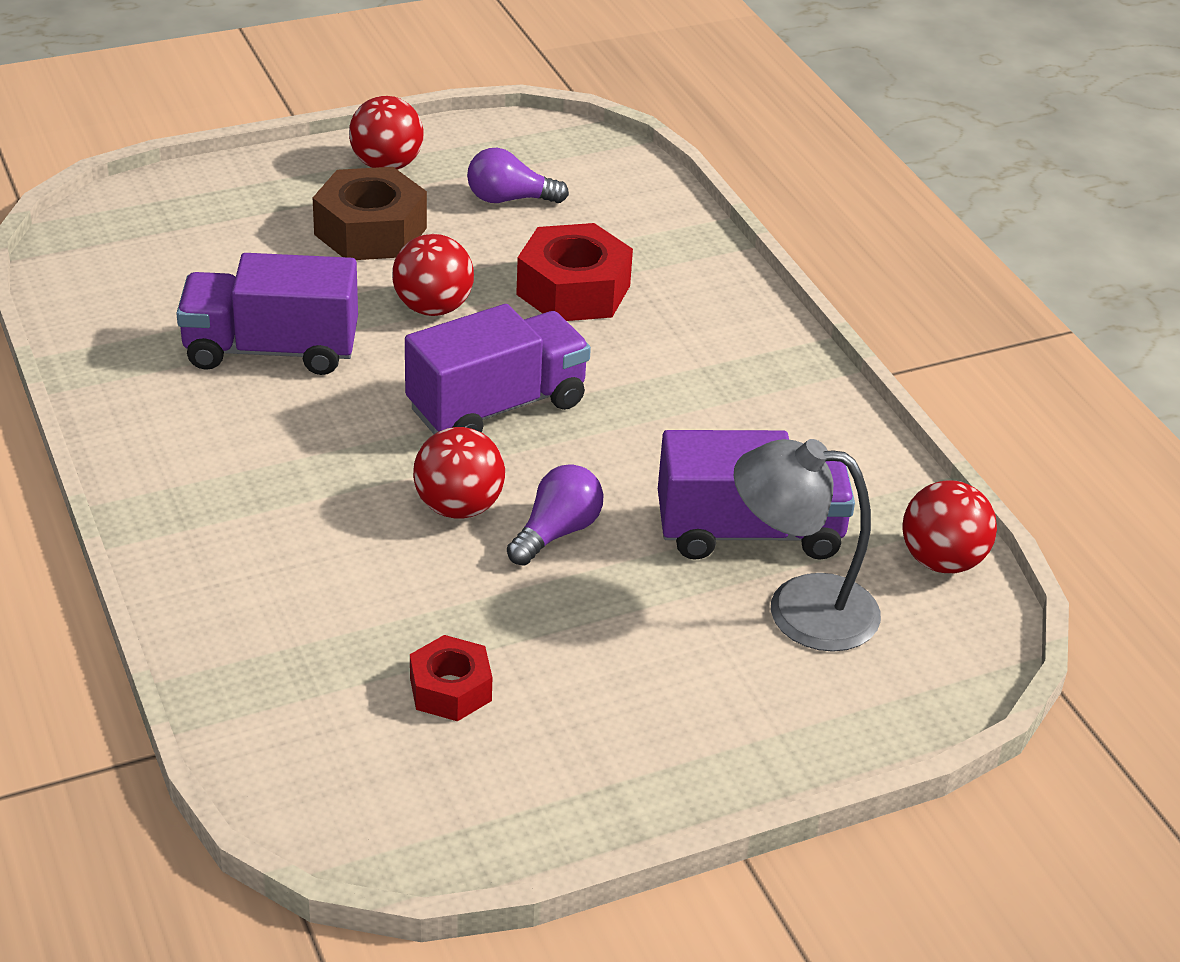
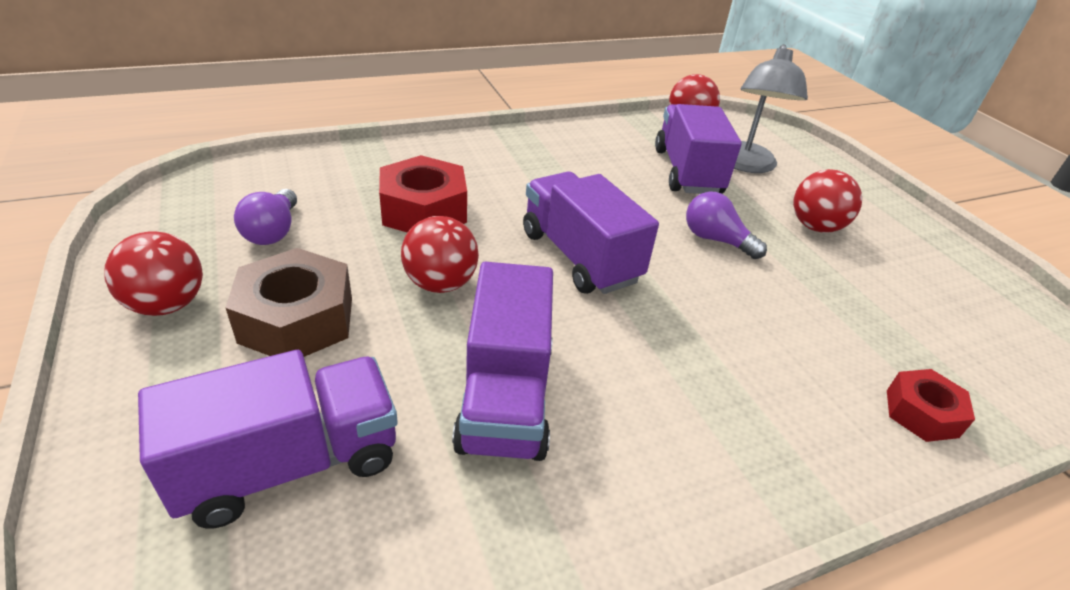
camera: 90 degrees left, 0 degrees up
(206, 249) = (290, 464): none -> purple truck
(450, 689) = (893, 295): red nut -> red nut (921, 413)
(458, 507) = (705, 282): red ball -> red ball (815, 227)

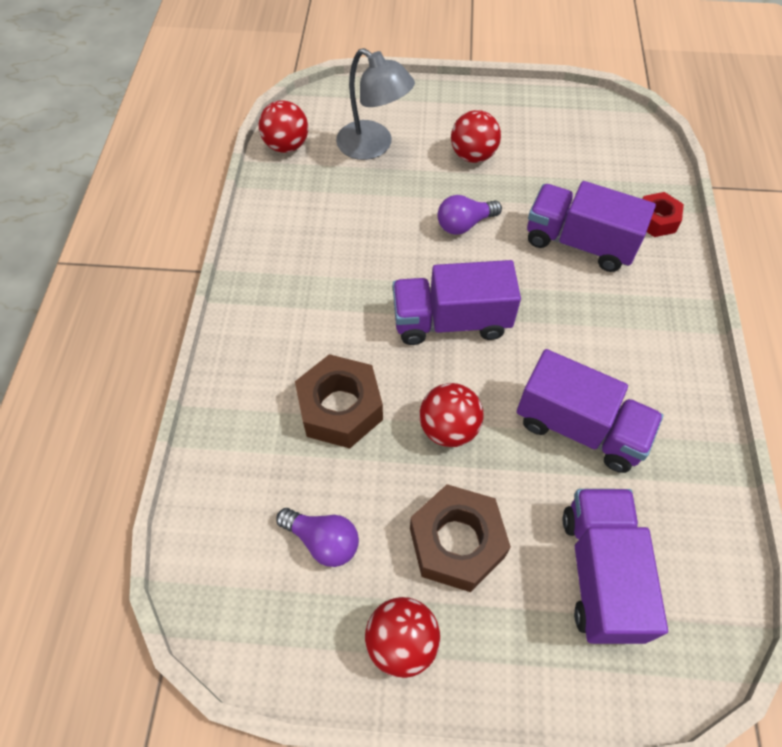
camera: 60 degrees left, 20 degrees up
(424, 210) = (340, 408): red nut -> brown nut
(687, 172) = (366, 191): purple truck -> purple truck (579, 243)

